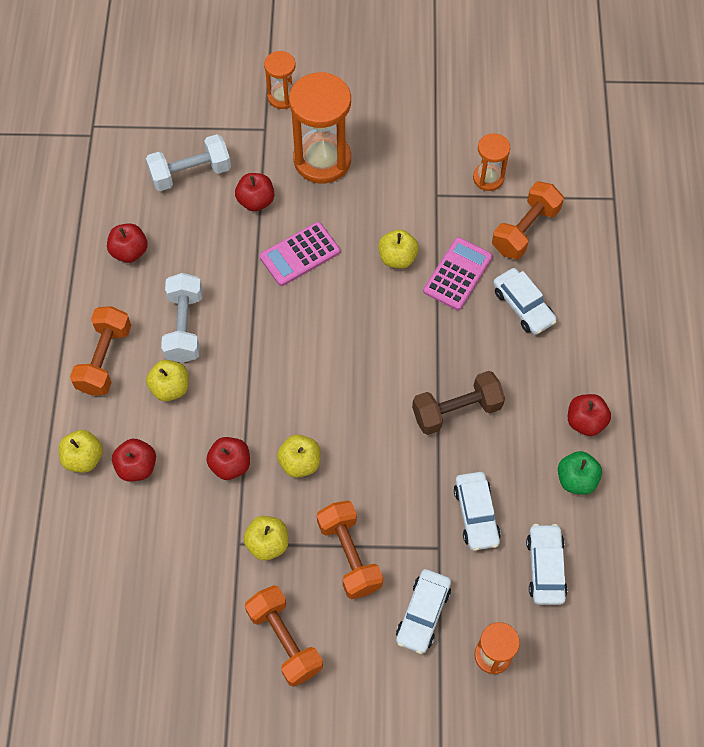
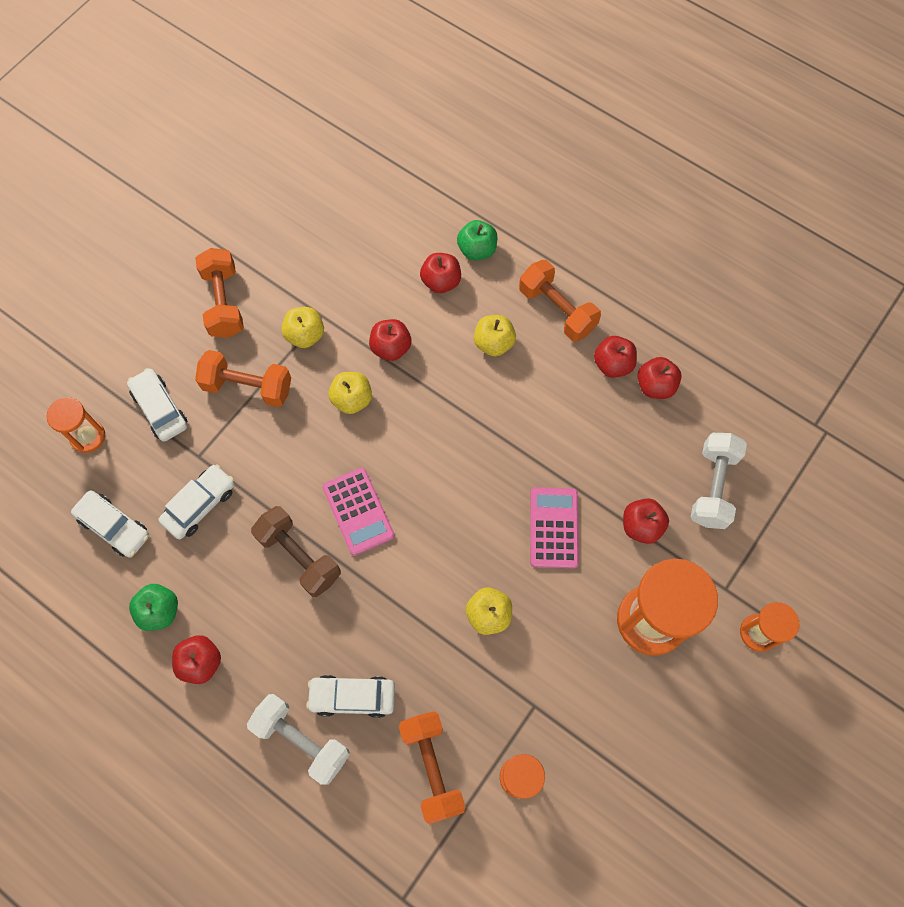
camera: 125 degrees right, 5 degrees up
(84, 458) = (477, 250): yellow apple -> green apple
(130, 290) = (612, 364): none -> red apple
(184, 326) = (545, 386): white dumbbell -> white dumbbell (302, 740)
(284, 640) = (224, 302): orange dumbbell -> orange dumbbell turned 75 degrees clockwise
(456, 410) = (299, 556): brown dumbbell -> brown dumbbell turned 60 degrees counterclockwise
(457, 274) = (431, 659): pink calculator -> pink calculator (358, 511)
(476, 514) = (200, 505): white car -> white car turned 105 degrees clockwise

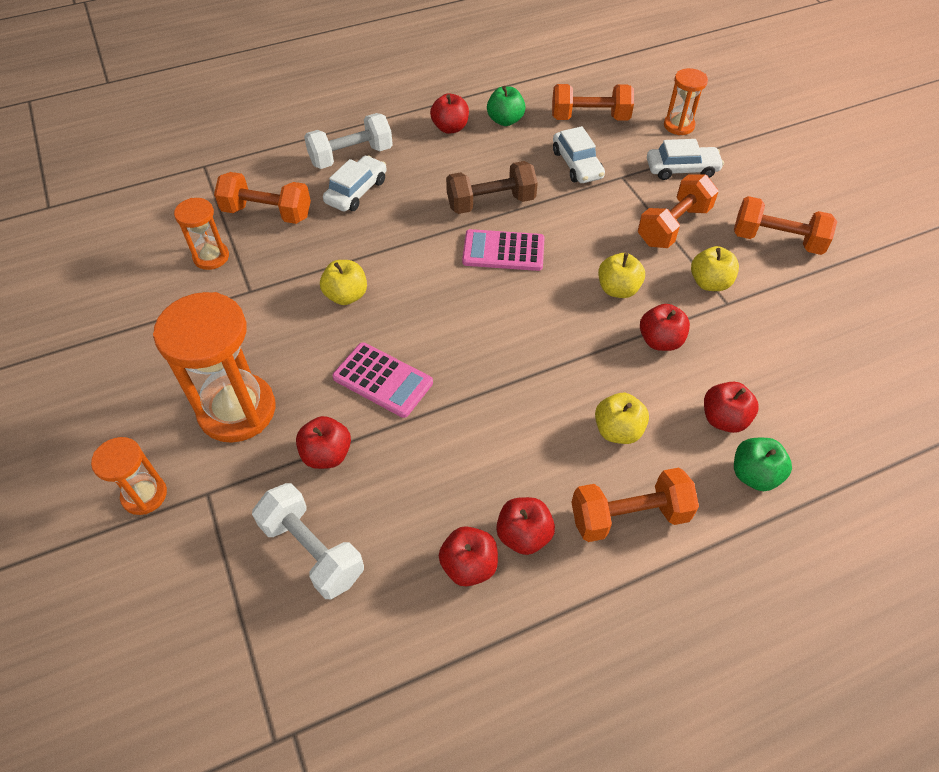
camera: 120 degrees right, 15 degrees down
(114, 527) = (590, 118): white car -> orange dumbbell

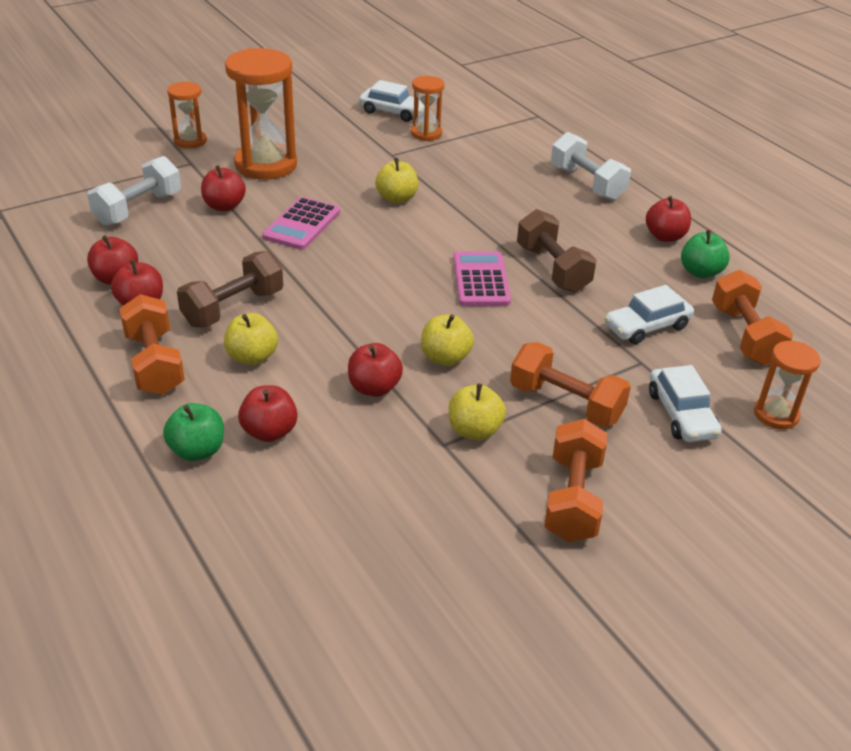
camera: 80 degrees right, 15 degrees down
(267, 213) = (488, 151): orange dumbbell -> none
(356, 191) = (536, 191): white car -> white car (393, 112)
(535, 446) = (233, 308): none -> brown dumbbell

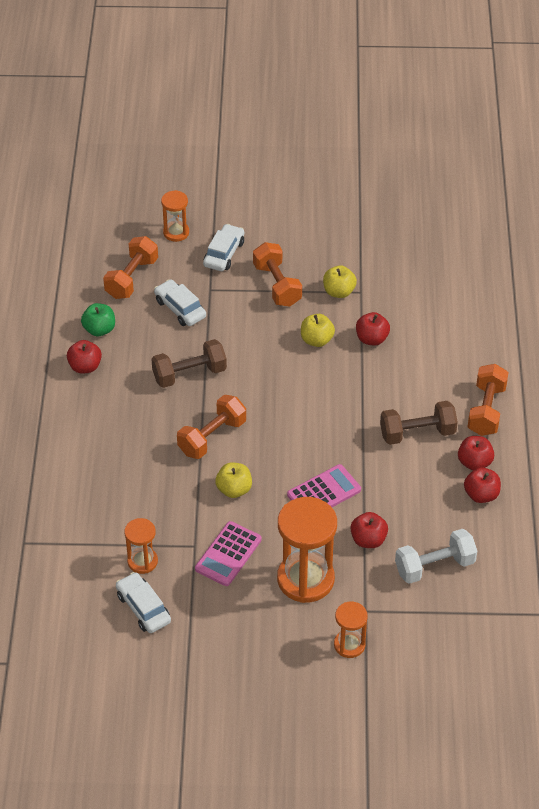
camera: 145 degrees left, 10 degrees up
(197, 450) = (489, 343): green apple -> none
(252, 357) = (427, 390): yellow apple -> none
(269, 432) = (445, 337): red apple -> none
(480, 280) = (244, 386): pink calculator -> pink calculator (228, 554)
(552, 269) = (189, 374): brown dumbbell -> brown dumbbell turned 60 degrees clockwise
(573, 499) = (323, 240): orange dumbbell -> orange dumbbell (212, 437)
(587, 183) = (78, 441): white dumbbell -> none
(646, 326) = (180, 308): white car -> white car turned 135 degrees counterclockwise

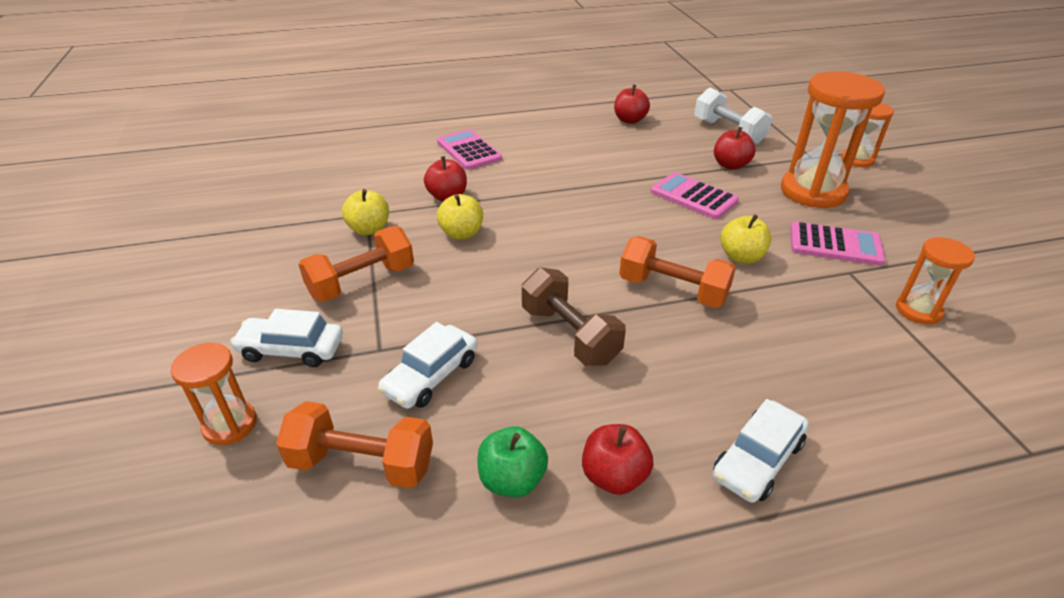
camera: 105 degrees left, 10 degrees down
(143, 608) = (979, 295): white car -> white car (757, 460)
(417, 433) = (575, 156): brown dumbbell -> none
(447, 362) = (469, 150): none -> pink calculator
(474, 462) = (594, 126): red apple -> none
(486, 410) = (525, 126): orange dumbbell -> none

